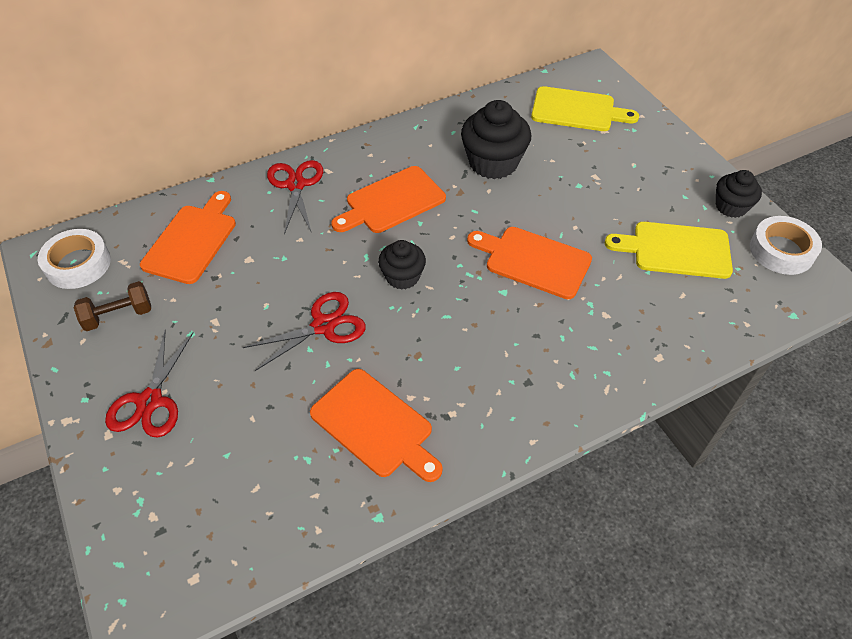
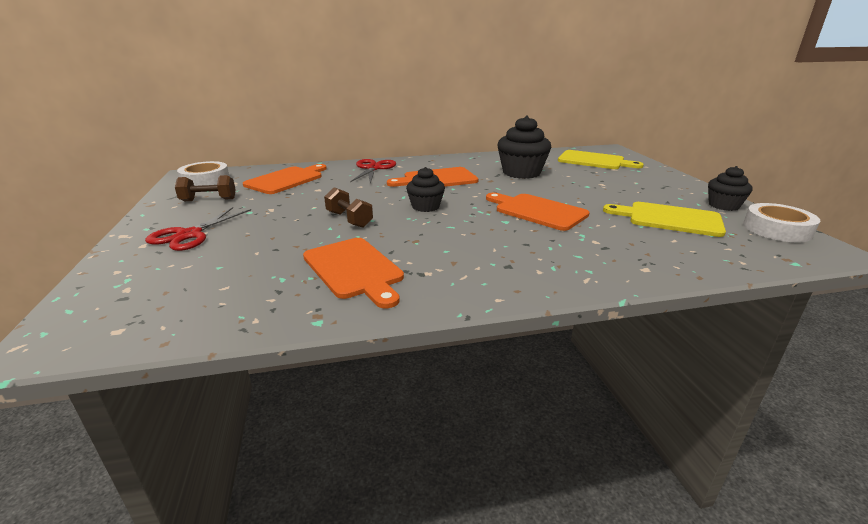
camera: 15 degrees right, 25 degrees down
(324, 326) = (349, 219): red scissors -> brown dumbbell

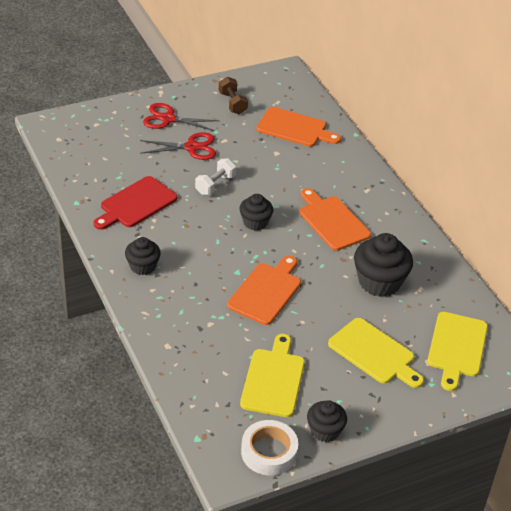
camera: 75 degrees right, 15 degrees up
(205, 180) = (276, 85): white tape -> none
(349, 219) = (215, 185): brown dumbbell -> white dumbbell
(354, 269) = (136, 204): orange cutting board -> red cutting board
(373, 168) = (350, 174): red scissors -> red scissors (192, 147)
(491, 274) = (143, 266): none -> black cupcake
(612, 182) = (374, 353): none -> yellow cutting board

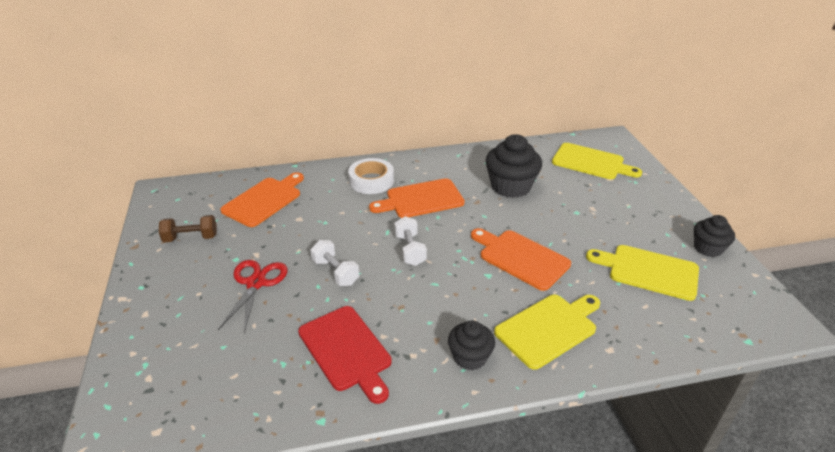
camera: 75 degrees left, 5 degrees down
(168, 119) = (185, 298): red scissors -> none
(255, 222) = (410, 250): black cupcake -> white dumbbell
(269, 452) = (748, 289): white tape -> white tape (371, 181)
(374, 353) = (603, 204): yellow cutting board -> yellow cutting board (548, 328)

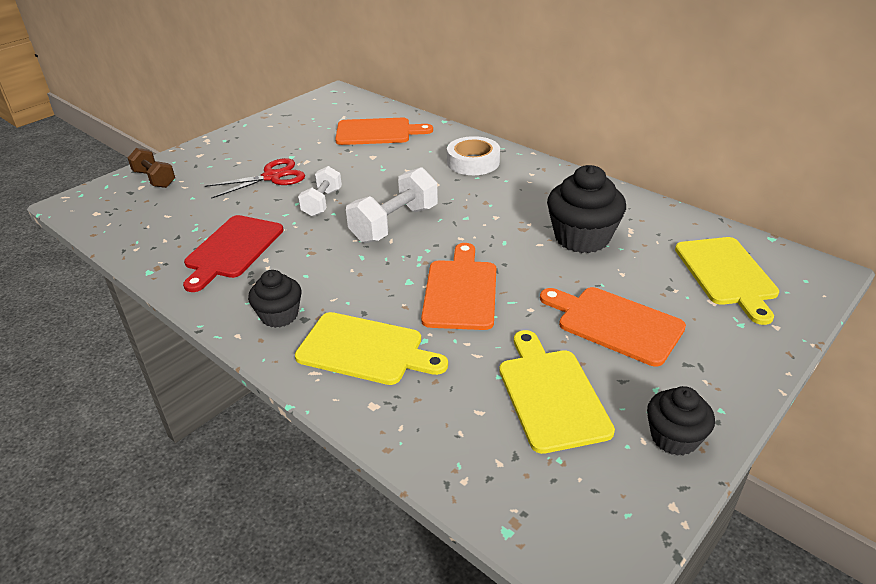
camera: 55 degrees right, 0 degrees up
(191, 238) = (295, 129): brown dumbbell -> brown dumbbell (154, 179)
(410, 250) = (394, 224): white dumbbell -> white dumbbell, size x1.57
(421, 199) = (481, 198): orange cutting board -> orange cutting board (615, 323)

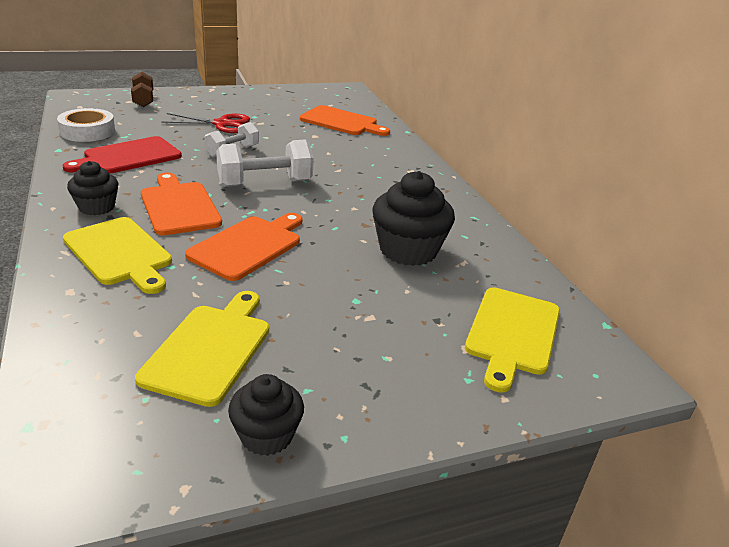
camera: 25 degrees right, 5 degrees down
(473, 162) = (390, 165): white tape -> white tape (88, 131)
(615, 323) = (344, 324): orange cutting board -> orange cutting board (179, 206)

